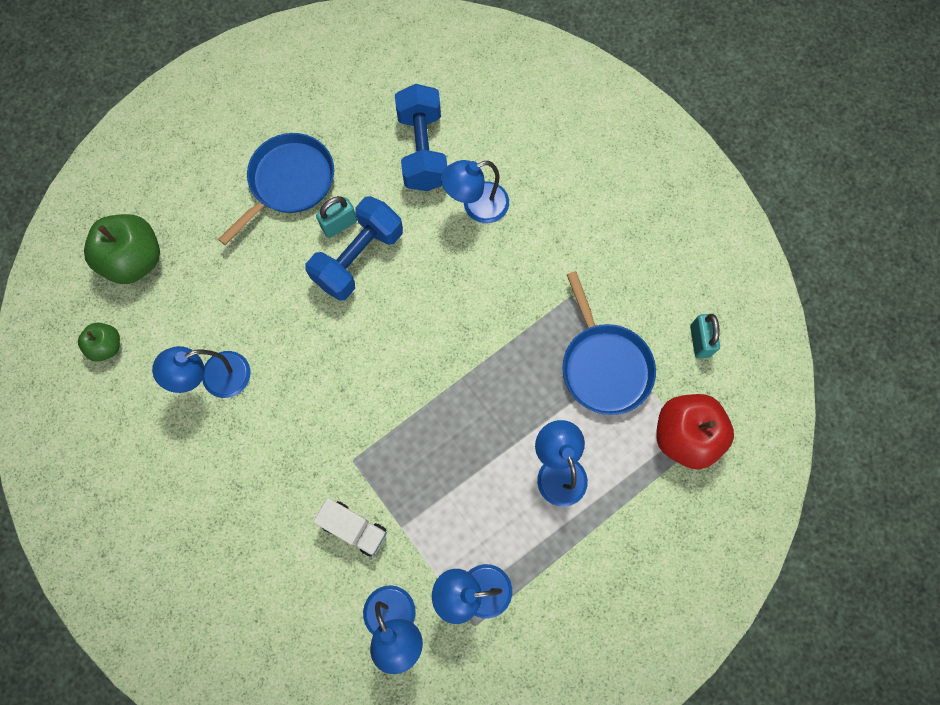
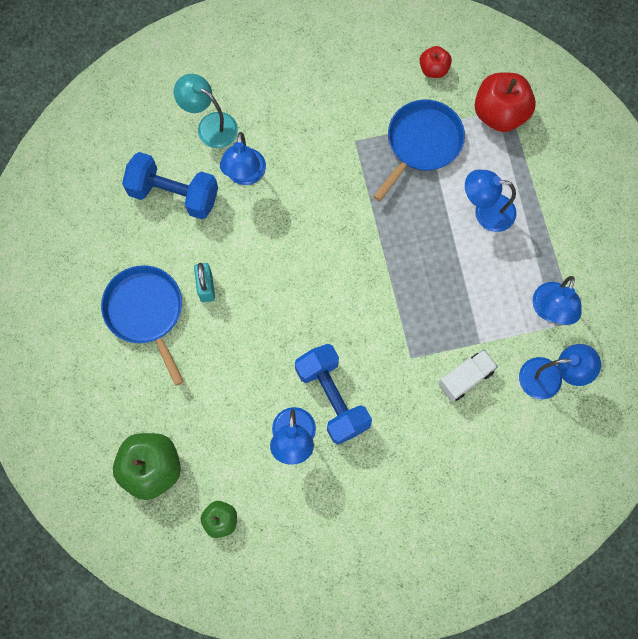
camera: 65 degrees left, 0 degrees up
(358, 258) = (244, 284): blue dumbbell -> blue dumbbell (332, 398)
(514, 149) = (210, 125): none -> turquoise lamp
(604, 366) = (422, 143): blue pan -> blue pan turned 60 degrees counterclockwise
(700, 341) = (433, 69): turquoise padlock -> red apple

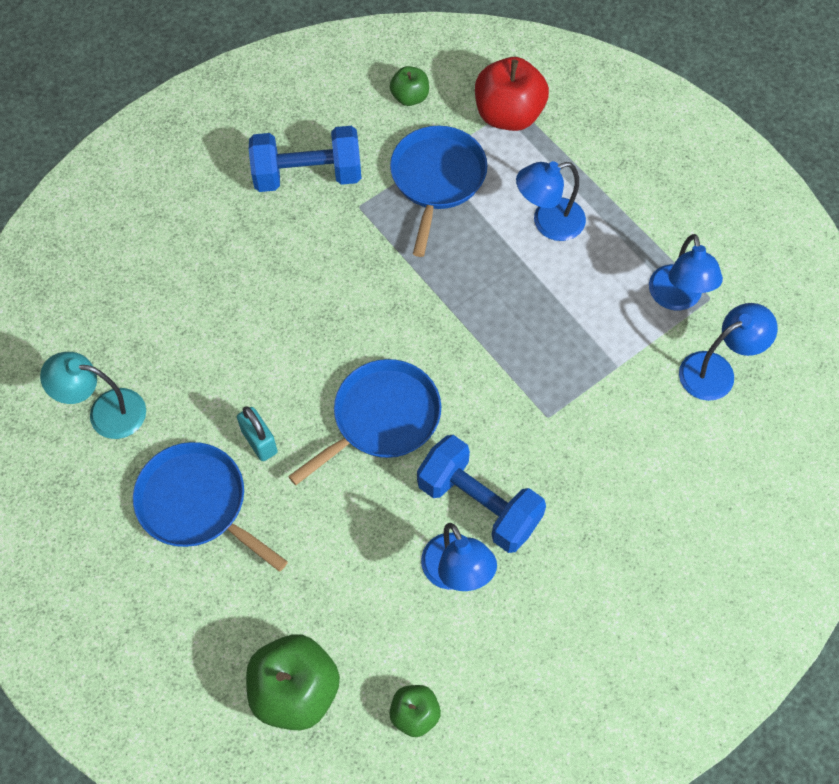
camera: 25 degrees left, 10 degrees down
(174, 194) = (167, 352): blue dumbbell -> blue dumbbell (307, 175)
(210, 125) = (175, 257): turquoise lamp -> turquoise lamp (105, 412)
(245, 175) = (245, 295): blue lamp -> none
(296, 307) = (382, 418): none -> blue pan
(433, 69) = (410, 97): red apple -> green apple
(465, 378) = (622, 413): white truck -> none

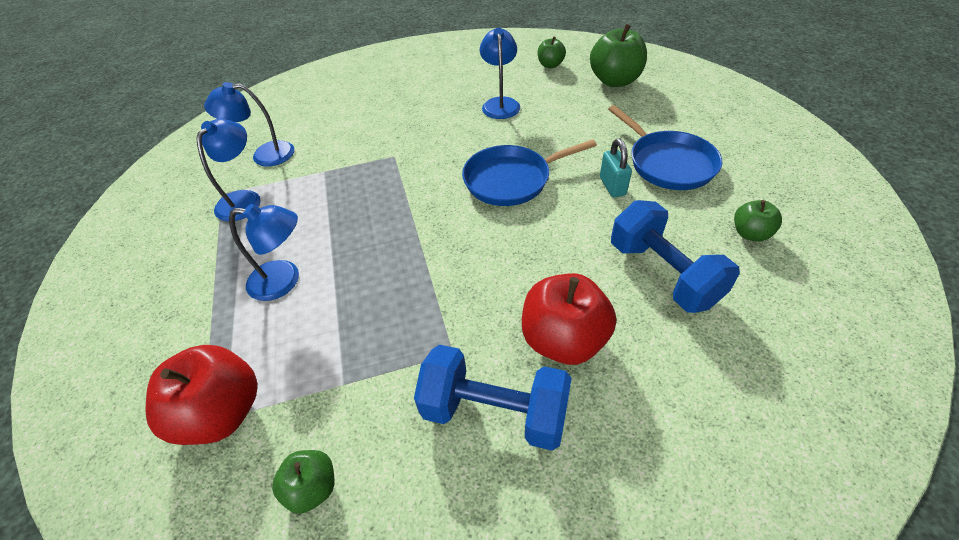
camera: 155 degrees left, 15 degrees down
(105, 412) = (750, 233): turquoise lamp -> green apple
(270, 244) = (563, 340): none -> red apple
(437, 179) = (353, 357): blue pan -> none
(479, 504) = (468, 127): blue dumbbell -> blue dumbbell (663, 274)

